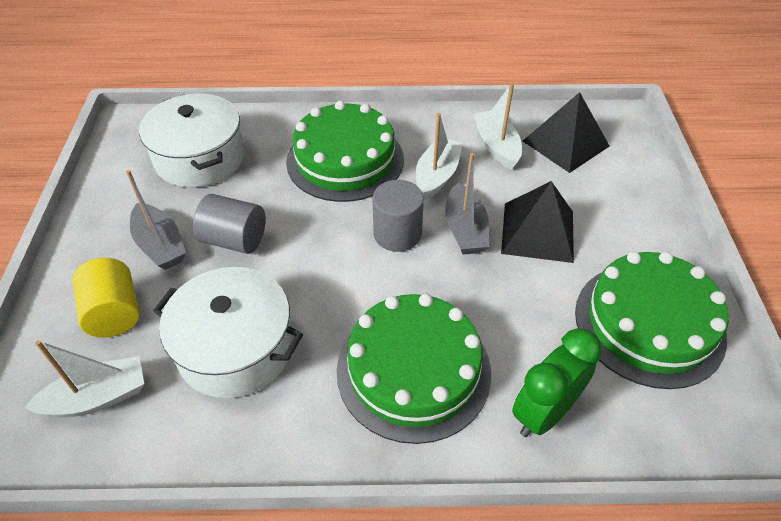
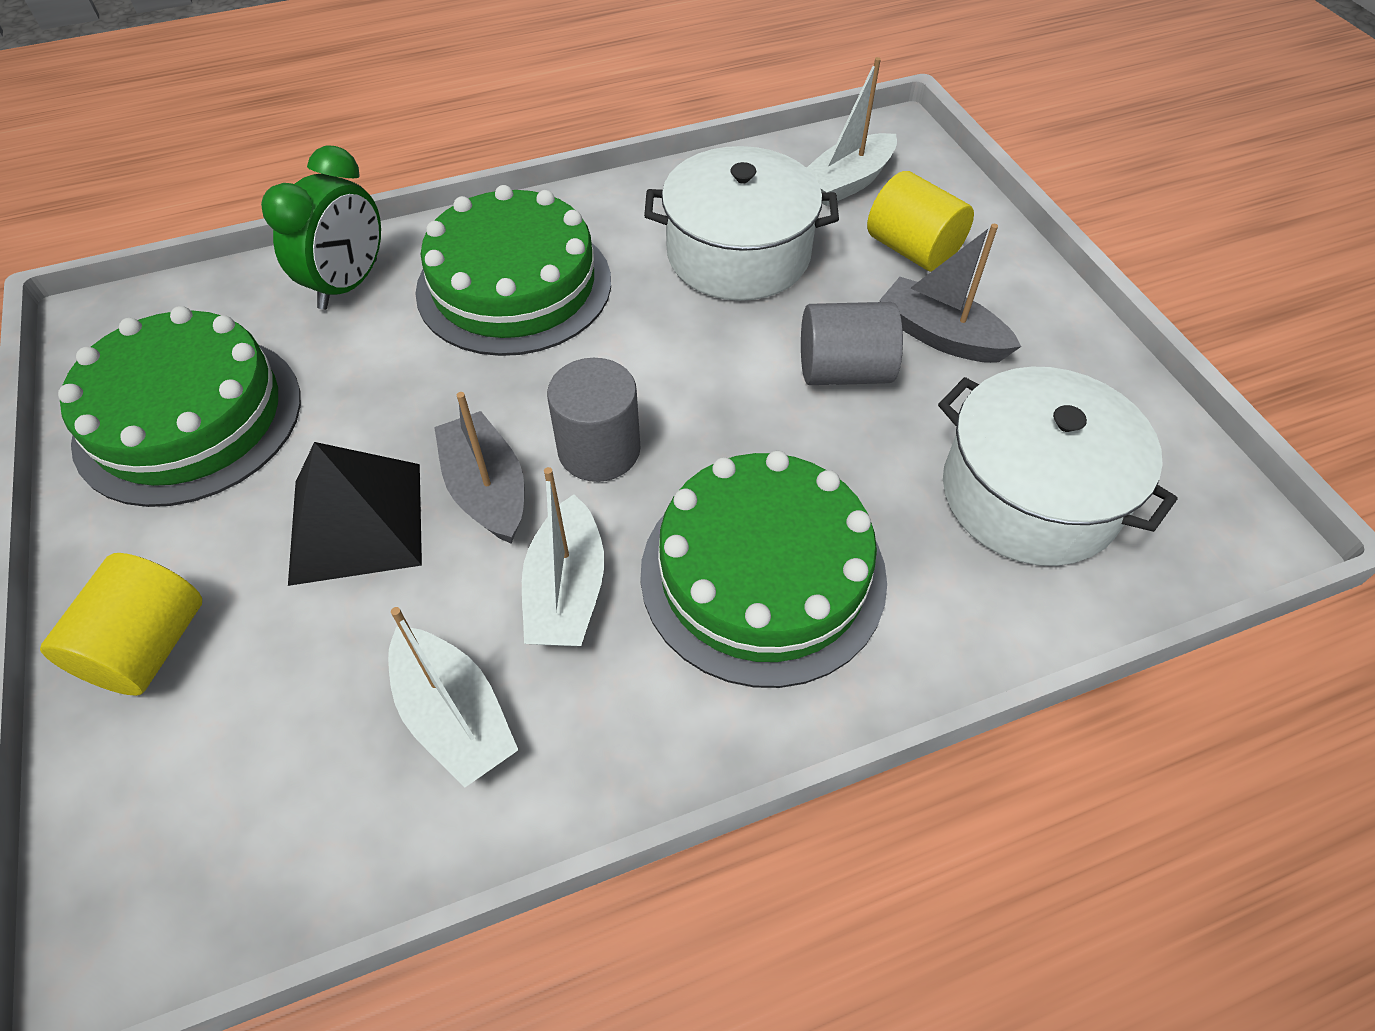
camera: 160 degrees right, 5 degrees up
(565, 143) = (287, 782): black pyramid -> none
(637, 203) = (148, 646): none -> yellow cylinder

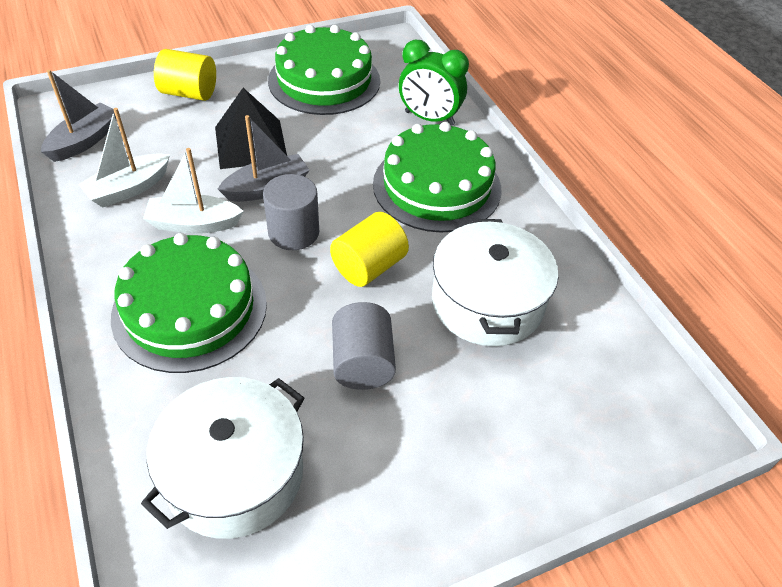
camera: 85 degrees right, 5 degrees down
(847, 182) = (598, 381): white boat -> none
(912, 250) = (512, 424): yellow cylinder -> yellow cylinder (369, 266)
(940, 336) = (405, 433): grey boat -> grey boat (85, 141)

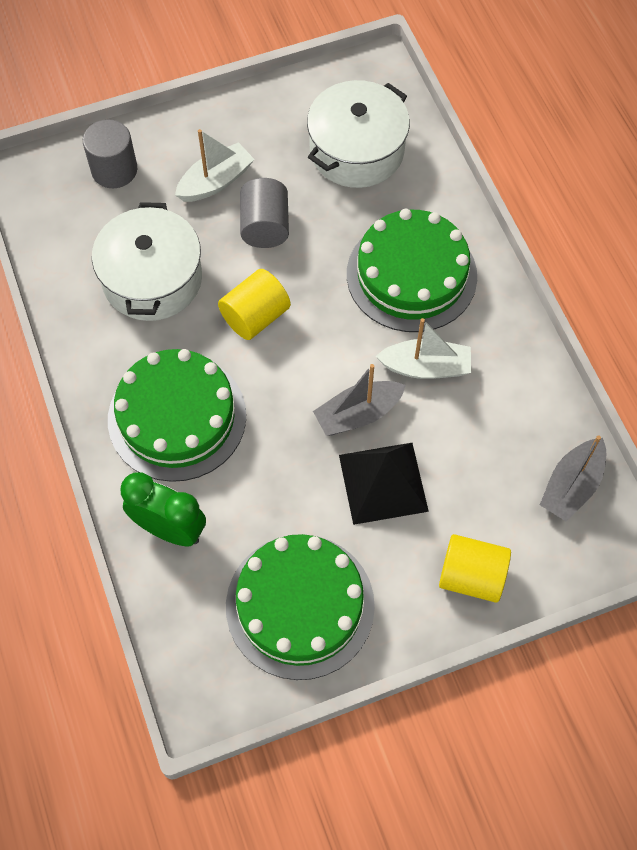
camera: 175 degrees left, 15 degrees up
(128, 189) = (501, 413): white boat -> white boat (216, 181)
(293, 232) = (327, 356): grey cylinder -> grey cylinder (114, 170)

